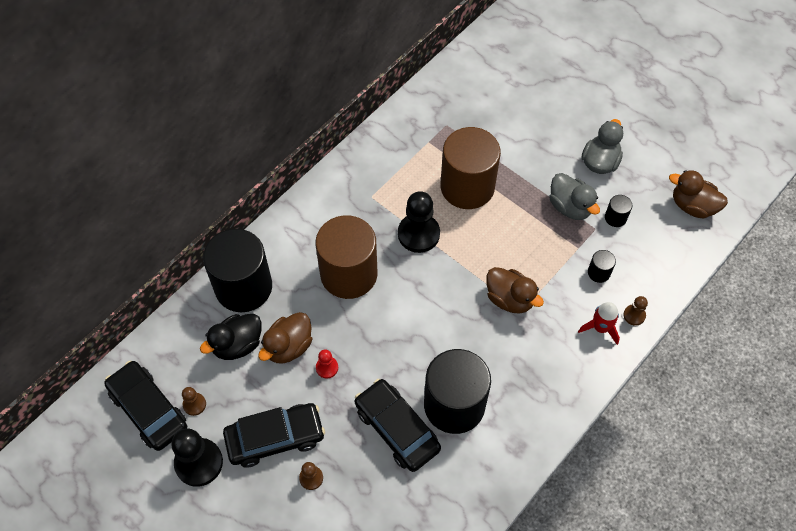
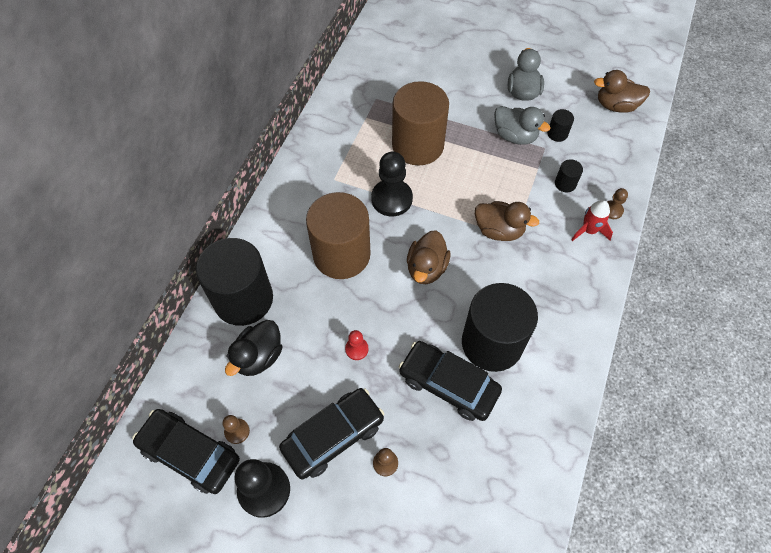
camera: 20 degrees left, 0 degrees up
(288, 347) = (311, 341): brown duck -> brown duck (426, 268)

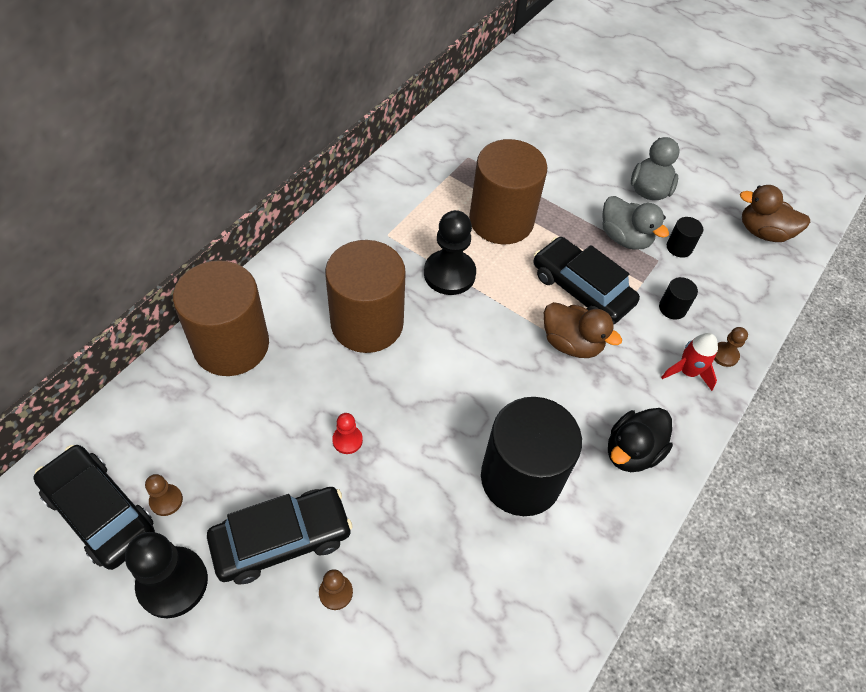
camera: 10 degrees right, 5 degrees down
(243, 299) = (231, 345): black cylinder -> brown cylinder
(259, 357) = (225, 417): black duck -> black duck (631, 451)
(426, 268) = (466, 365): brown duck -> none
(448, 384) = (448, 515): black car -> black car (581, 289)

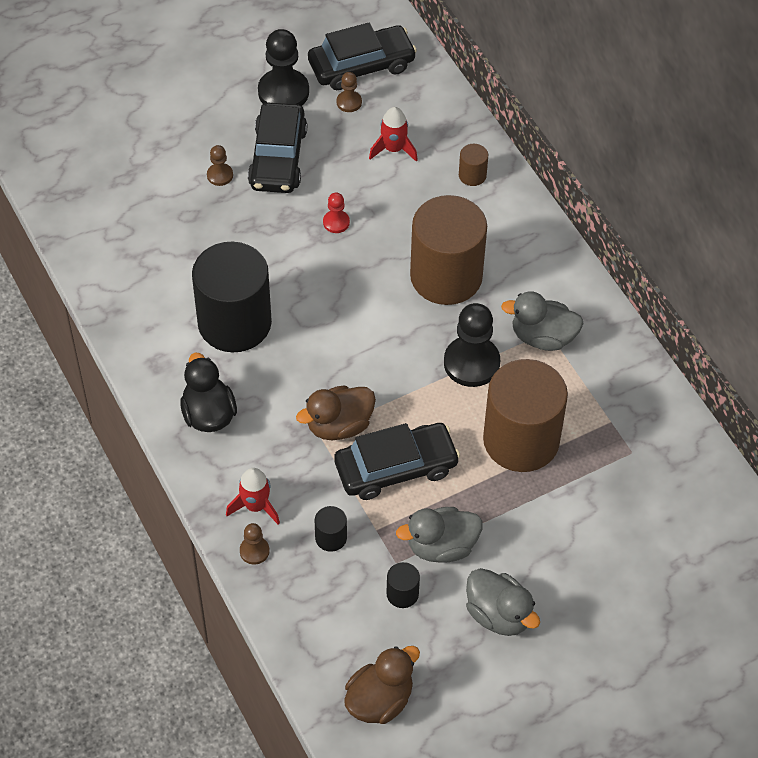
camera: 120 degrees right, 0 degrees up
(222, 427) = (393, 149): none -> red rocket
(231, 345) = (472, 175): brown cylinder -> brown cylinder, size x0.40
(395, 236) = (542, 337): none -> grey duck

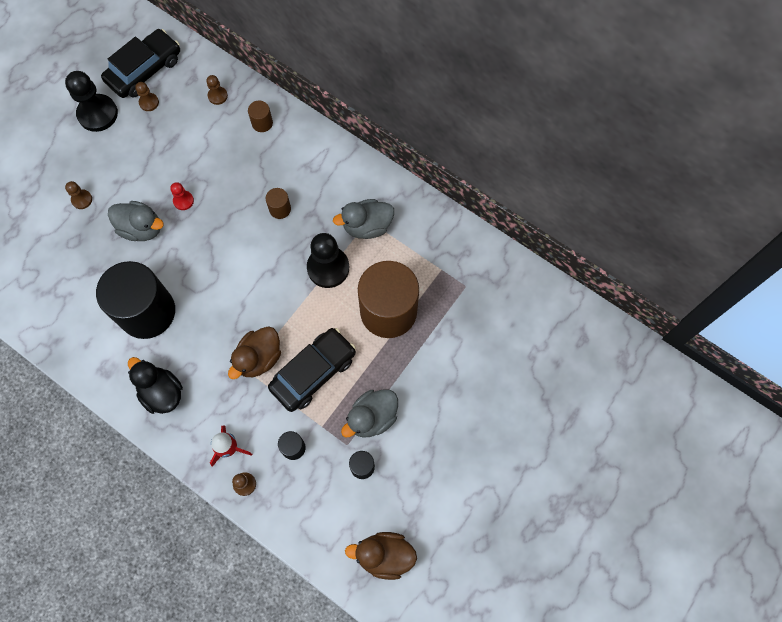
camera: 25 degrees left, 15 degrees up
(278, 158) = (118, 168): black car -> none
(379, 700) = (384, 555): brown duck -> brown duck turned 105 degrees counterclockwise
(393, 149) = (197, 126): red rocket -> none
(433, 126) = (217, 96): none -> brown pawn
(446, 276) = (280, 209): brown cylinder -> brown cylinder, size x0.40
(499, 615) = (434, 450): grey duck -> grey duck (141, 228)

